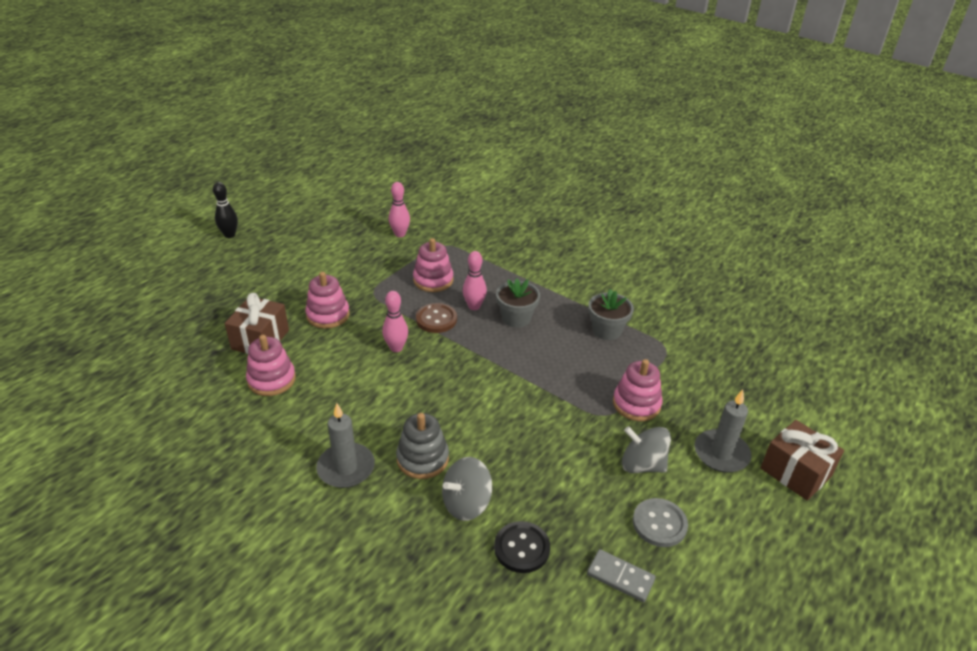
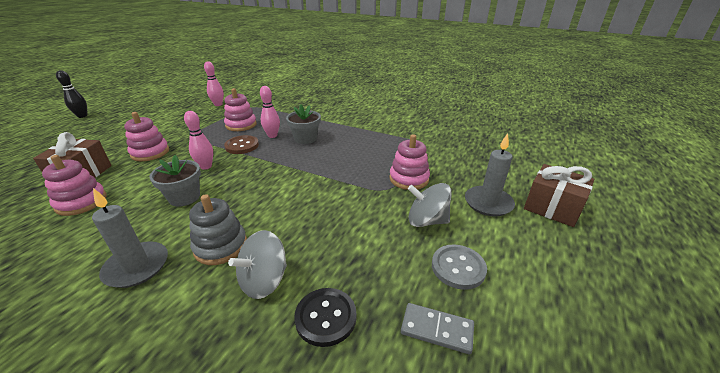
camera: 10 degrees left, 5 degrees down
(607, 330) = (374, 138): grey flower pot -> grey flower pot (184, 197)

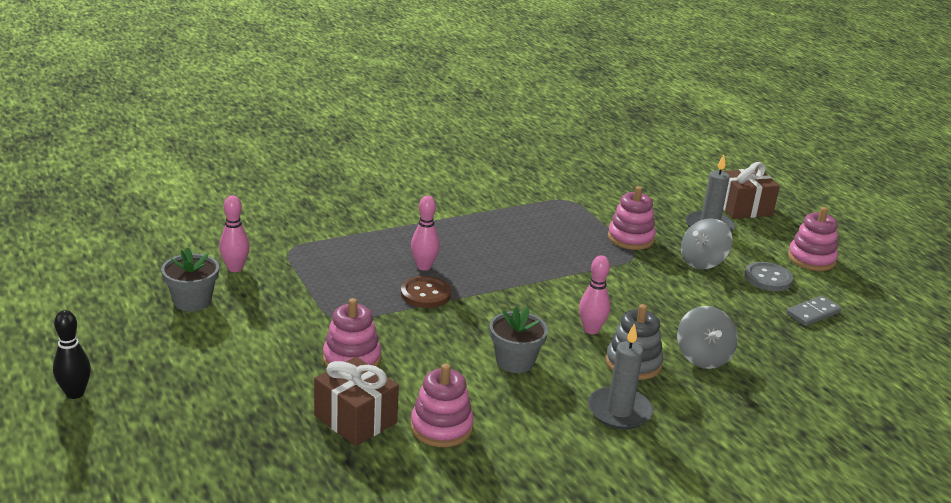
camera: 55 degrees left, 5 degrees down
(206, 166) = (453, 331): pink bowling pin -> pink bowling pin (591, 330)
(241, 125) = (352, 275): pink stacking toy -> pink stacking toy (811, 259)
(305, 139) = (465, 251): grey flower pot -> grey flower pot (192, 301)
(326, 317) = (766, 346): black button -> none

